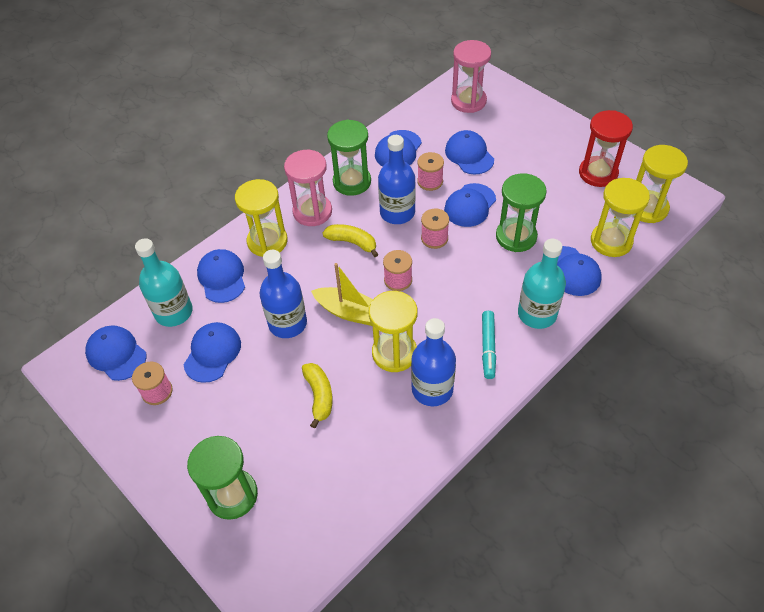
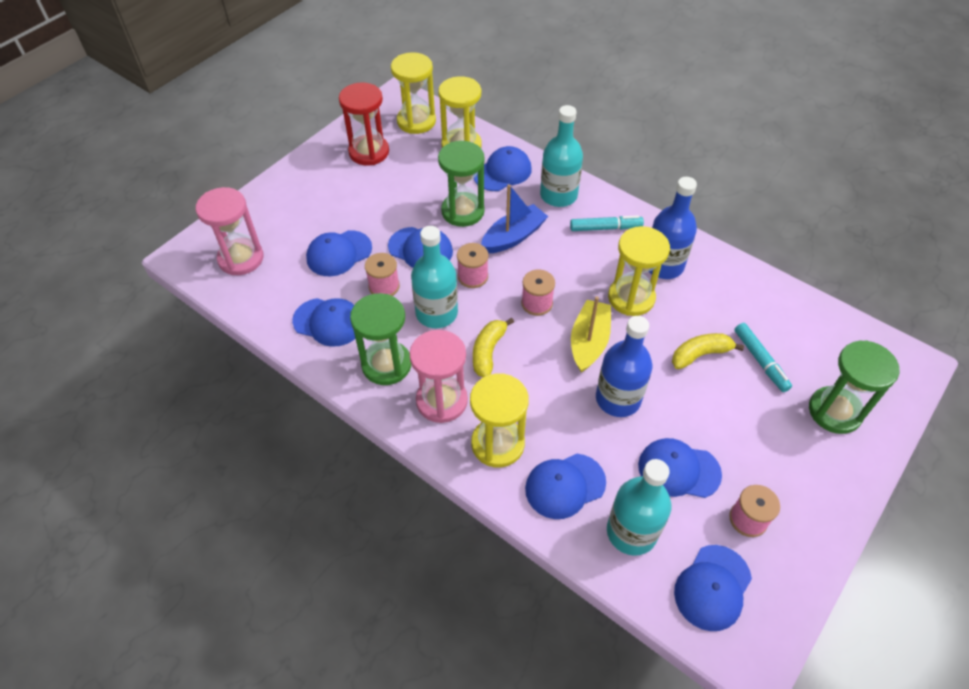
camera: 100 degrees left, 0 degrees up
(302, 446) = (760, 361): none -> turquoise marker
(397, 212) = (436, 313): blue bottle -> turquoise bottle
(480, 271) = (513, 237): none -> blue boat

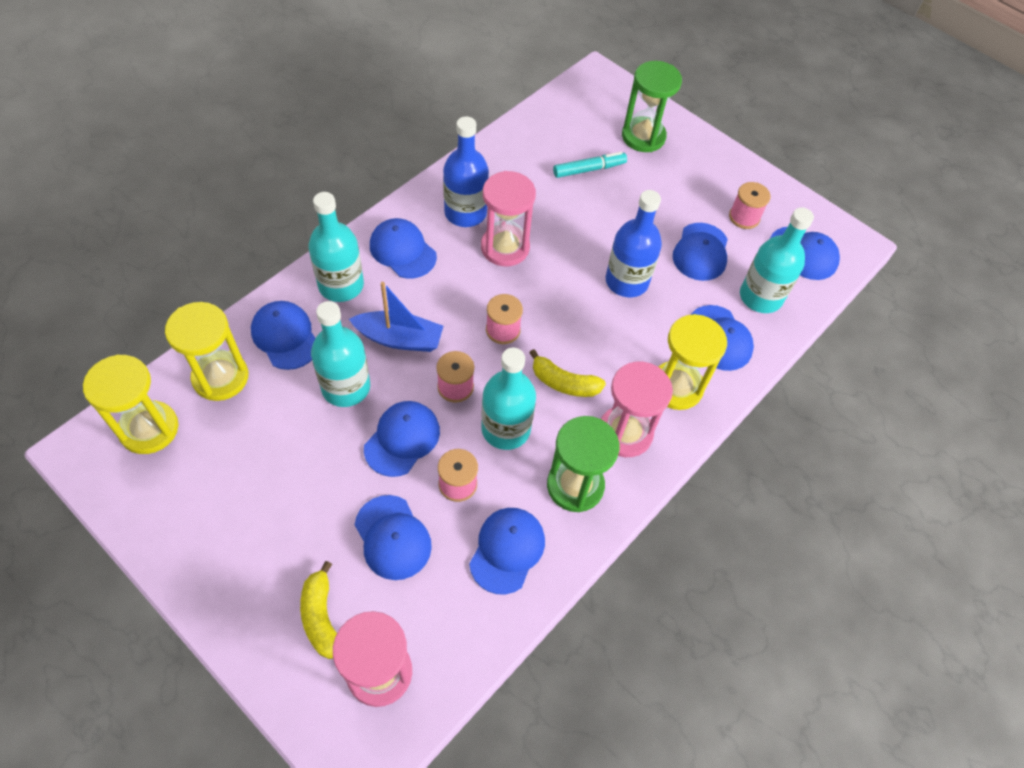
camera: 90 degrees left, 5 degrees up
(369, 152) = (198, 495): red hourglass -> none
(462, 211) = (346, 387): green hourglass -> turquoise bottle
(513, 237) = (399, 339): blue boat -> blue boat turned 135 degrees clockwise
(589, 342) = (558, 292): yellow boat -> none
(605, 228) = (403, 251): turquoise marker -> blue cap
(631, 298) = (505, 247): yellow hourglass -> pink hourglass
(700, 355) = (579, 209): yellow banana -> yellow banana (321, 617)

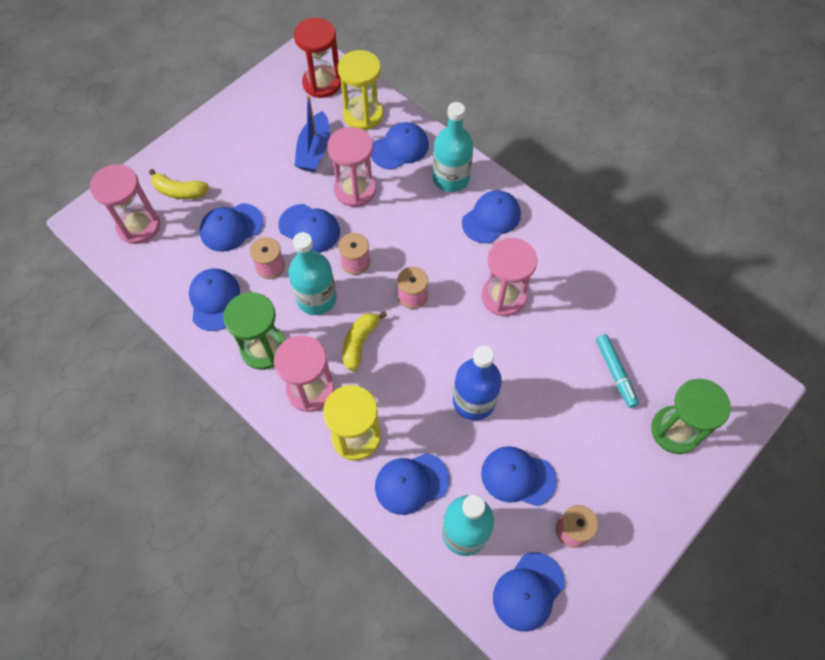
camera: 95 degrees right, 5 degrees up
(149, 429) = (322, 83): yellow hourglass -> red hourglass
(321, 617) = (179, 191): yellow banana -> yellow banana turned 150 degrees counterclockwise
(346, 387) = (355, 190): turquoise bottle -> pink hourglass
(399, 339) = (400, 221): blue boat -> blue boat (314, 150)
(465, 213) = (541, 264): blue bottle -> none
(507, 550) = (214, 300): blue cap -> blue cap turned 120 degrees counterclockwise

